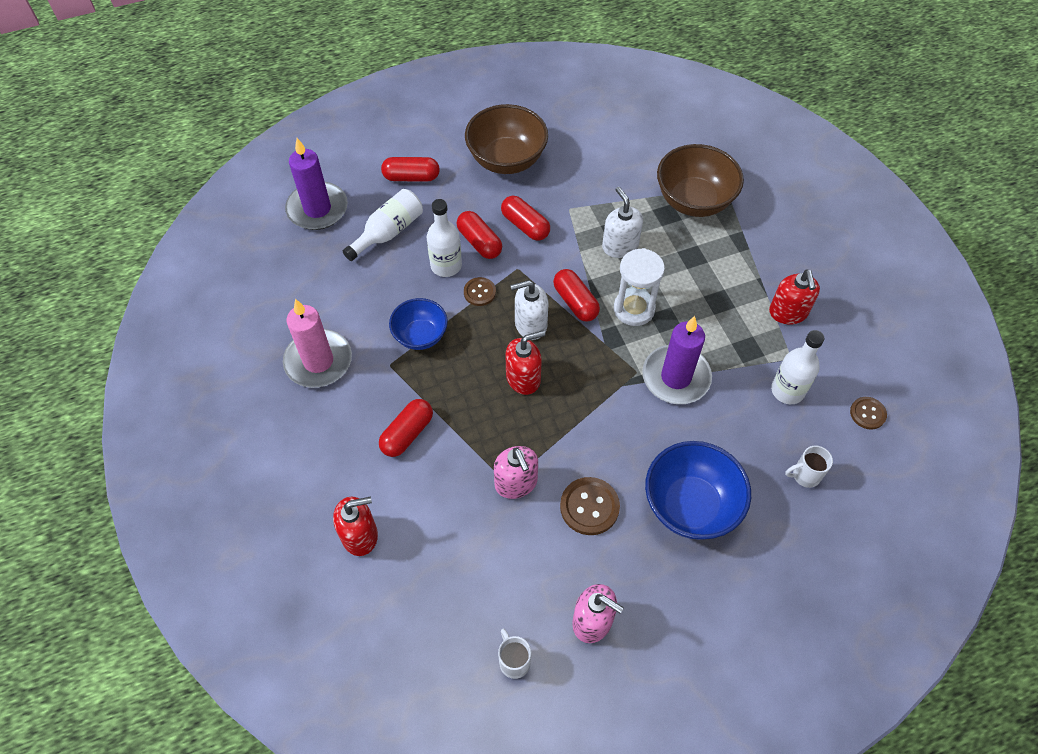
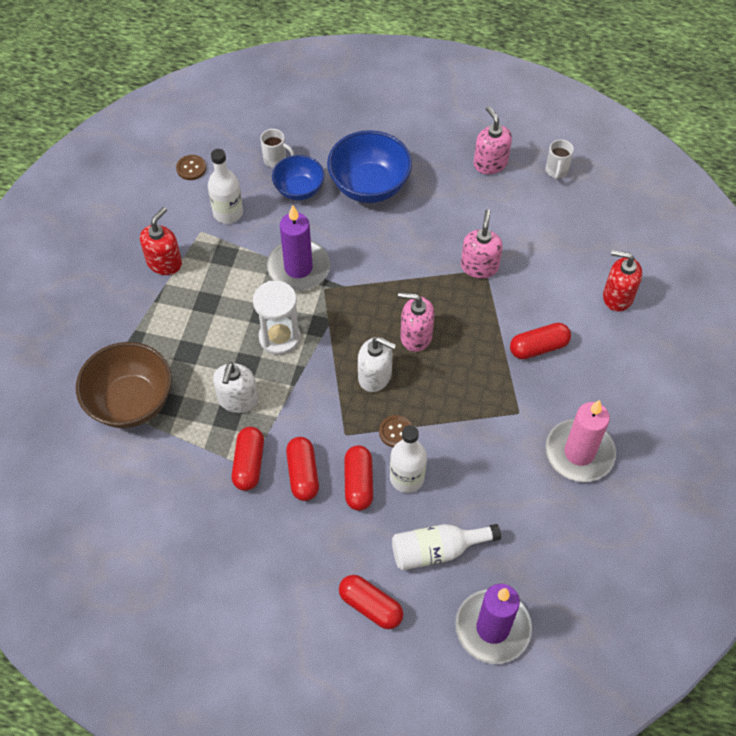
camera: 145 degrees left, 0 degrees up
(420, 335) = (475, 423): blue bowl -> blue bowl (299, 189)
(506, 160) = (259, 564): brown bowl -> none
(523, 378) = (415, 336): red soap dispenser -> pink soap dispenser
(575, 302) = (321, 372): red capsule -> red capsule (249, 464)
(589, 507) = (439, 223): brown button -> none

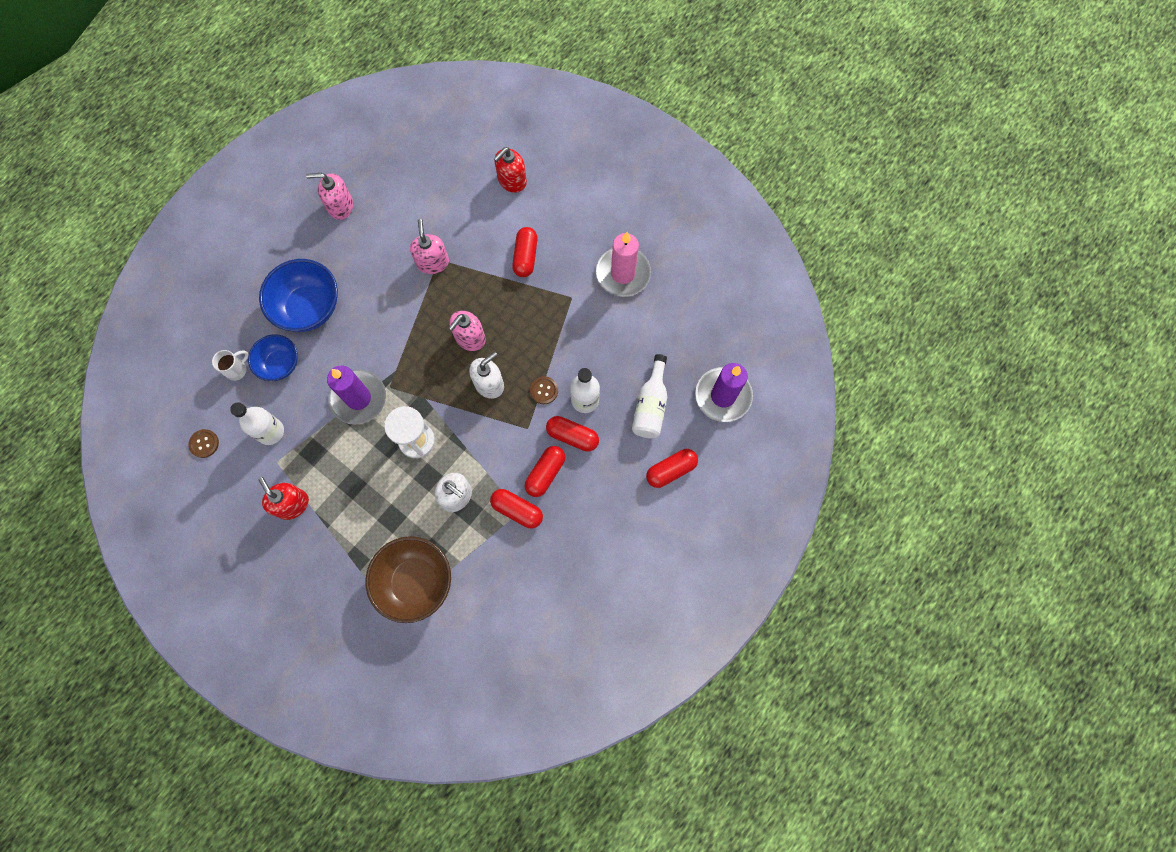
camera: 65 degrees left, 15 degrees up
(303, 474) = (545, 473): red capsule -> red capsule turned 75 degrees counterclockwise
(479, 266) = (433, 262): pink soap dispenser -> pink soap dispenser turned 45 degrees clockwise
(556, 171) = (376, 162): white mug -> none

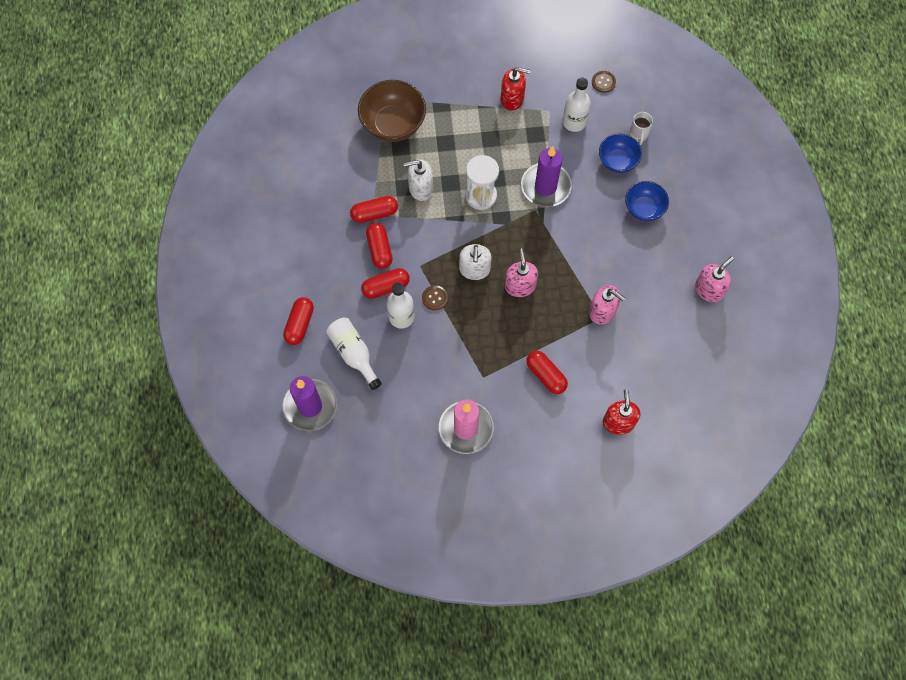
camera: 135 degrees right, 5 degrees down
(309, 307) = (644, 209): blue bowl -> blue bowl, size x0.63

